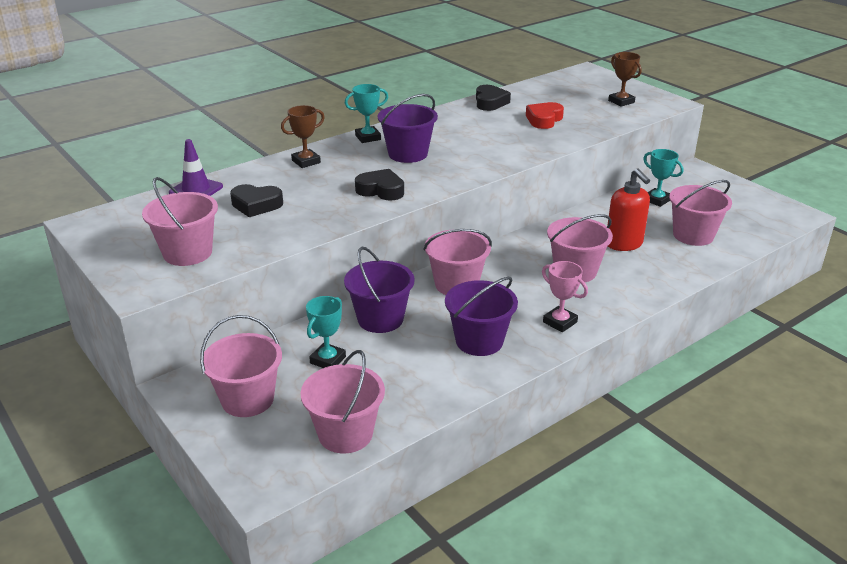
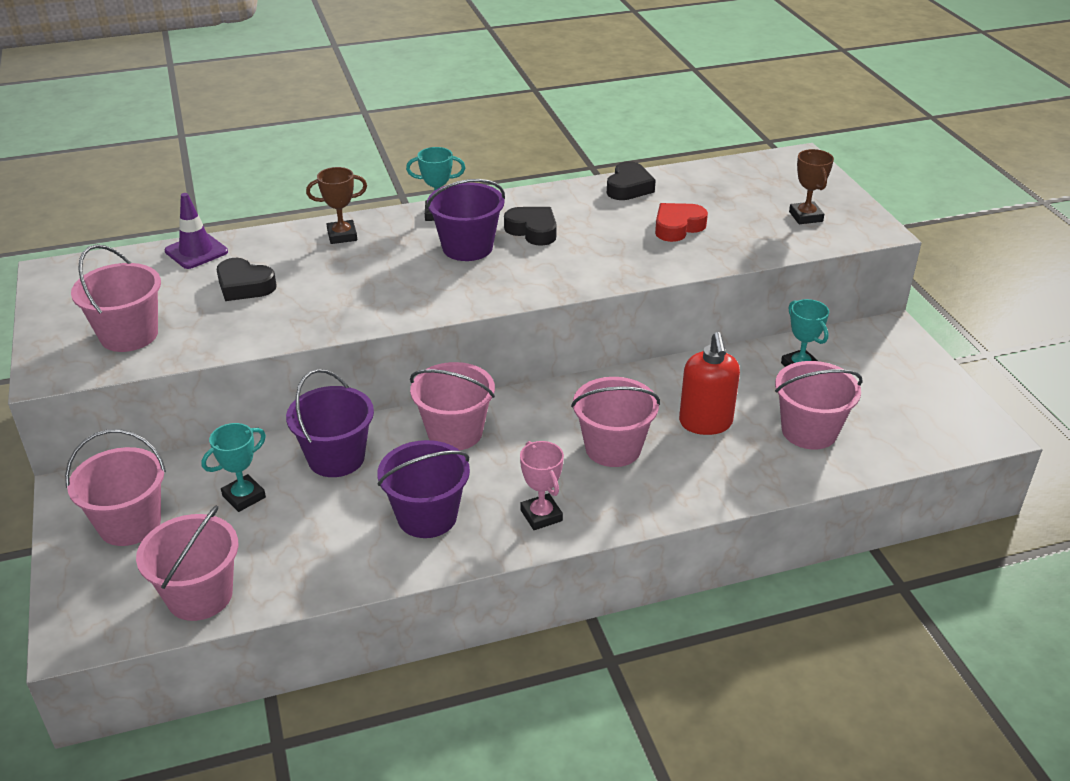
camera: 20 degrees right, 5 degrees up
(381, 190) = (396, 294): black heart -> black heart (532, 230)

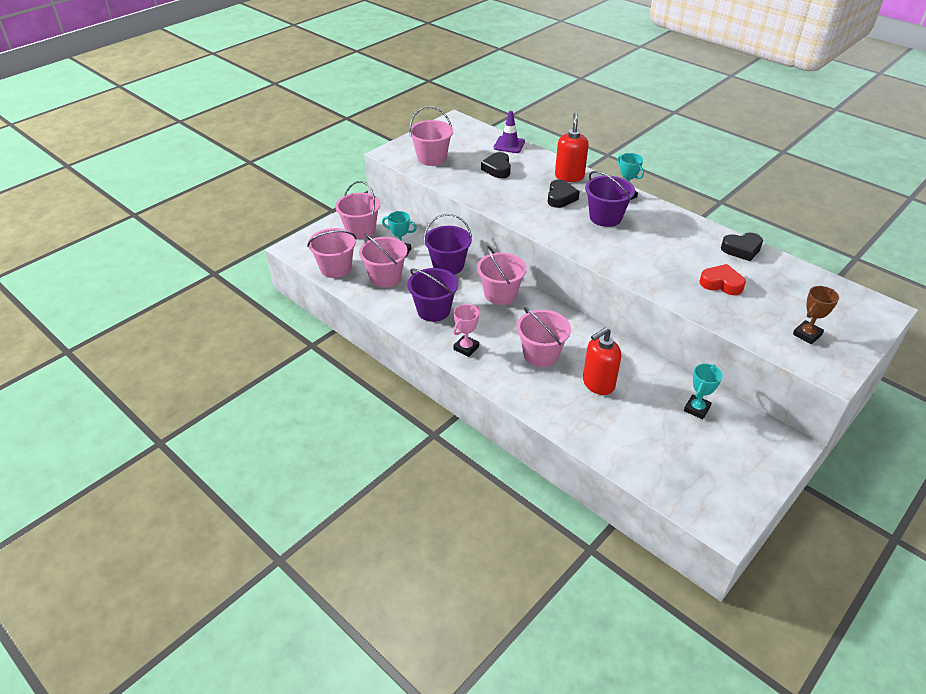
camera: 60 degrees right, 5 degrees up
(342, 235) = (569, 176): brown trophy -> red soap dispenser
(532, 230) = (648, 232): black heart -> black heart (560, 197)
(809, 431) = (635, 432): pink bucket -> pink bucket (385, 277)

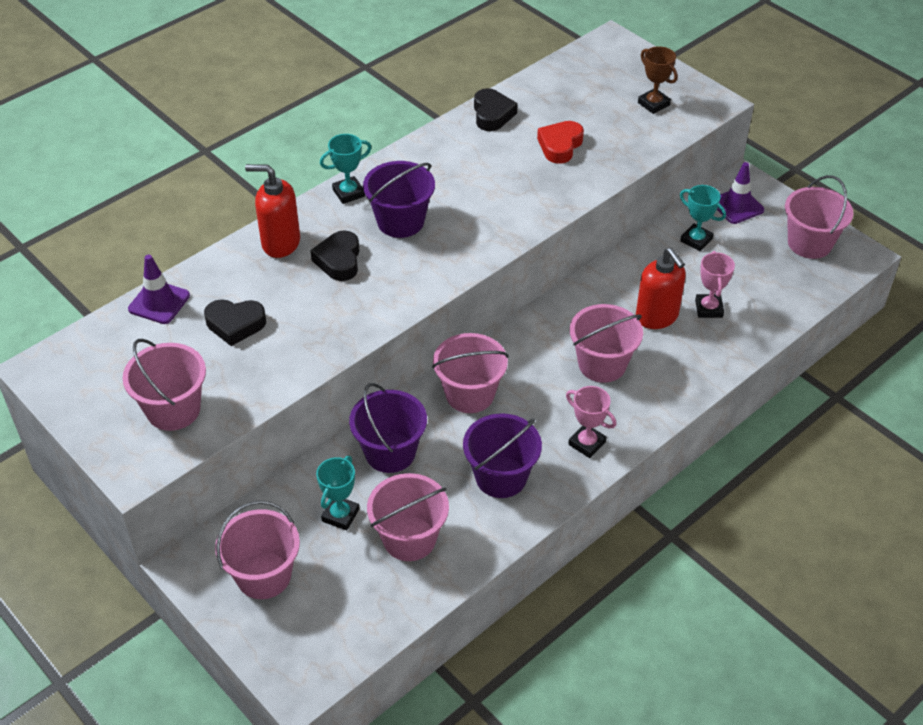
camera: 85 degrees left, 5 degrees up
(335, 268) = (373, 612): pink bucket -> pink bucket (809, 243)
(560, 197) = (339, 260): black heart -> black heart turned 105 degrees counterclockwise
(616, 415) = (708, 308): none -> pink trophy
(754, 437) = (737, 206): none -> purple traffic cone

